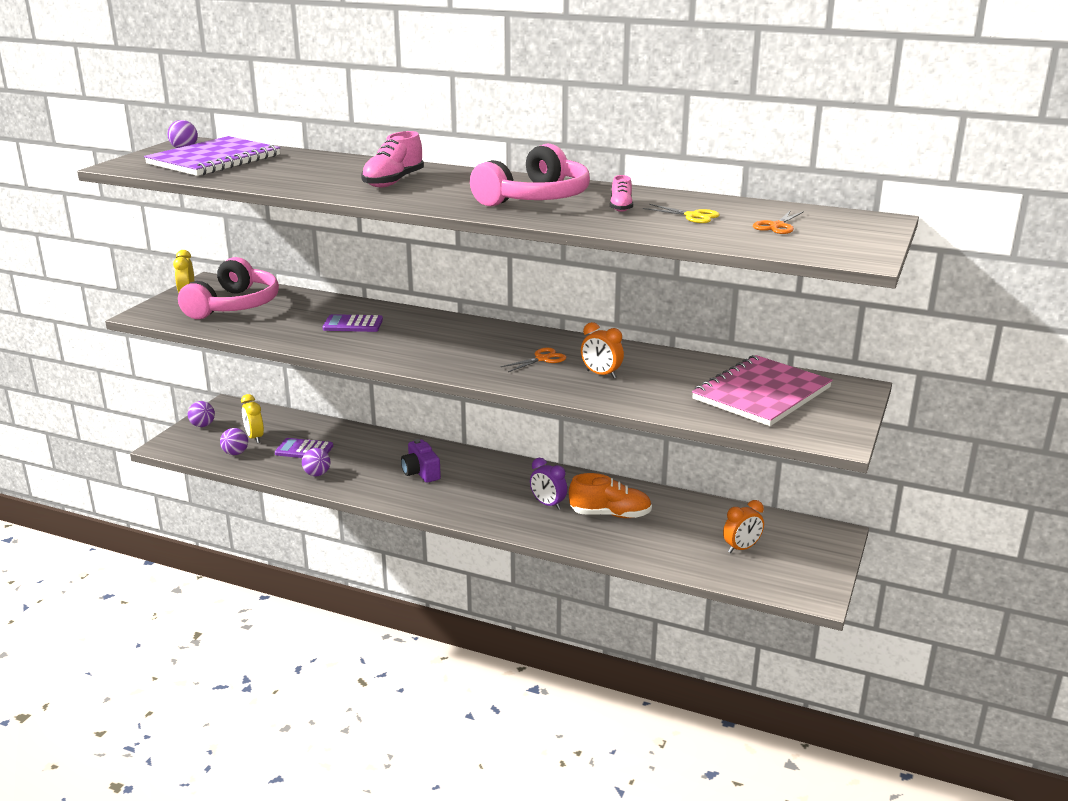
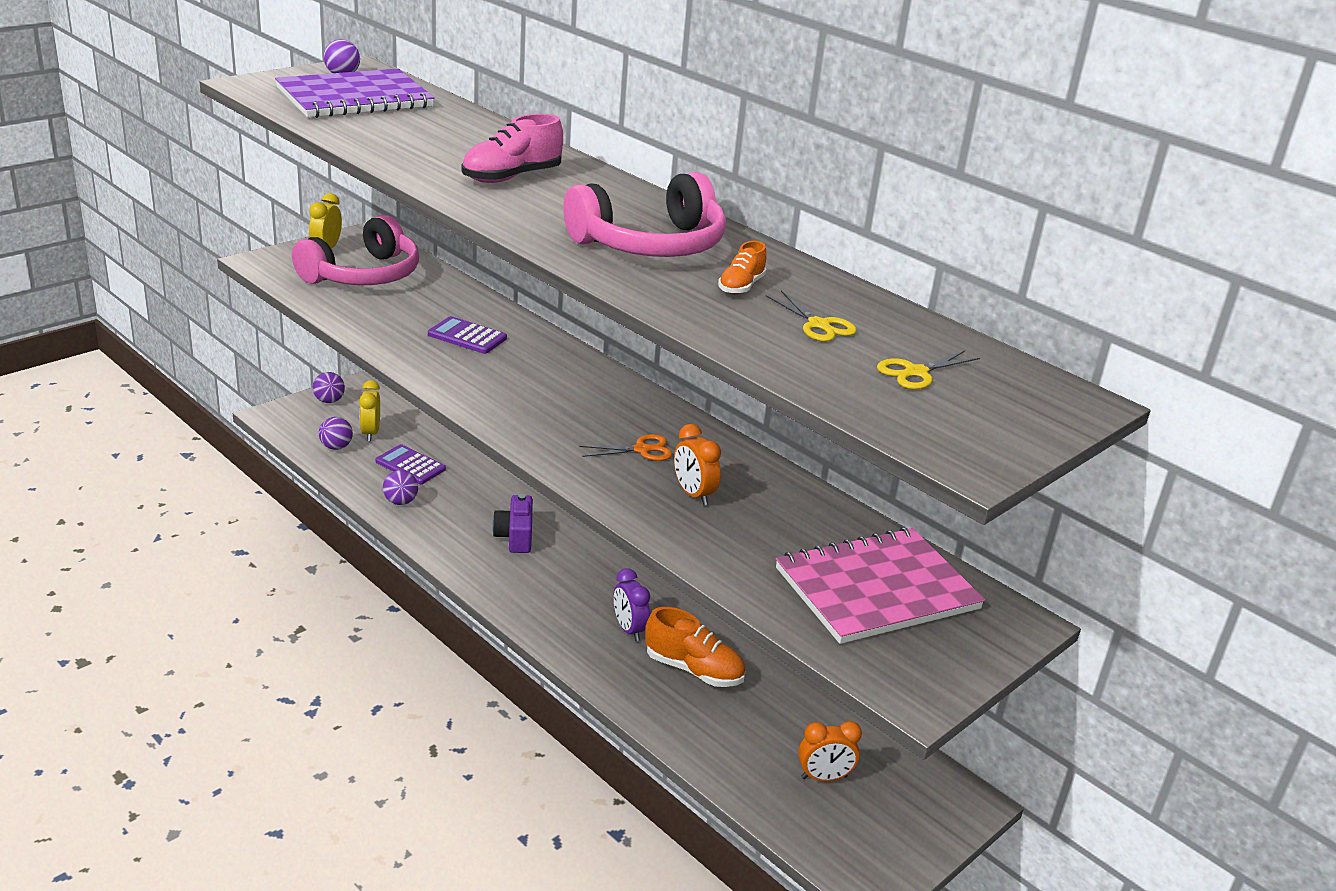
camera: 20 degrees right, 5 degrees up
(621, 207) = (741, 286): pink shoe -> orange shoe
(777, 226) = (916, 372): orange scissors -> yellow scissors

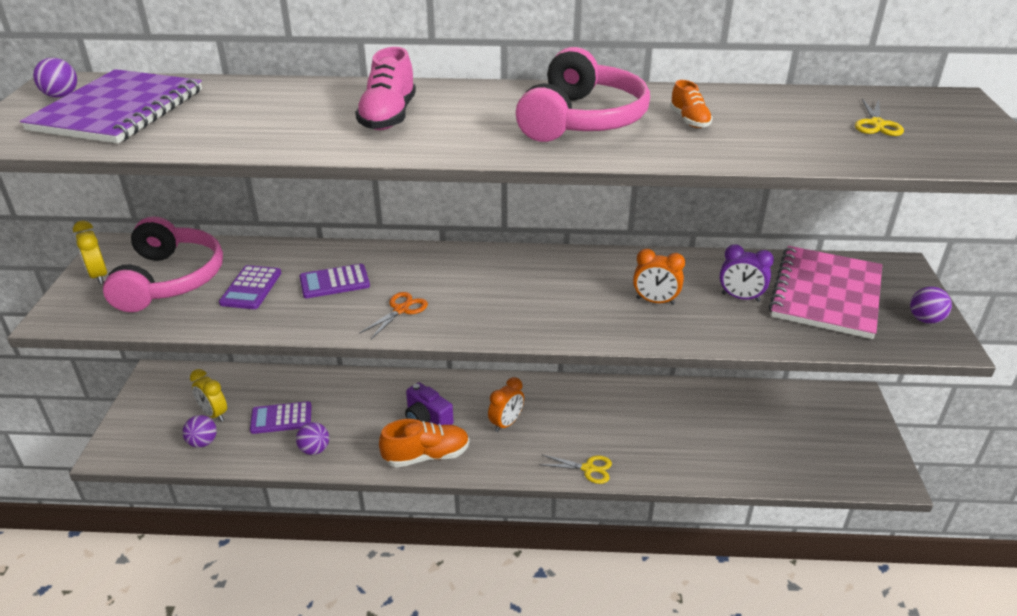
camera: 40 degrees left, 5 degrees up
(329, 401) = (142, 410): purple ball -> purple ball (925, 319)
(404, 309) = (251, 288): none -> purple calculator
(629, 629) = (580, 429): purple clock -> purple clock (740, 297)
(642, 450) = (579, 291): orange scissors -> orange scissors (401, 310)
(693, 670) = (647, 427): orange shoe -> orange shoe (426, 456)
(819, 325) = (777, 122): yellow scissors -> yellow scissors (588, 468)
(824, 777) = (791, 437): orange clock -> orange clock (506, 423)

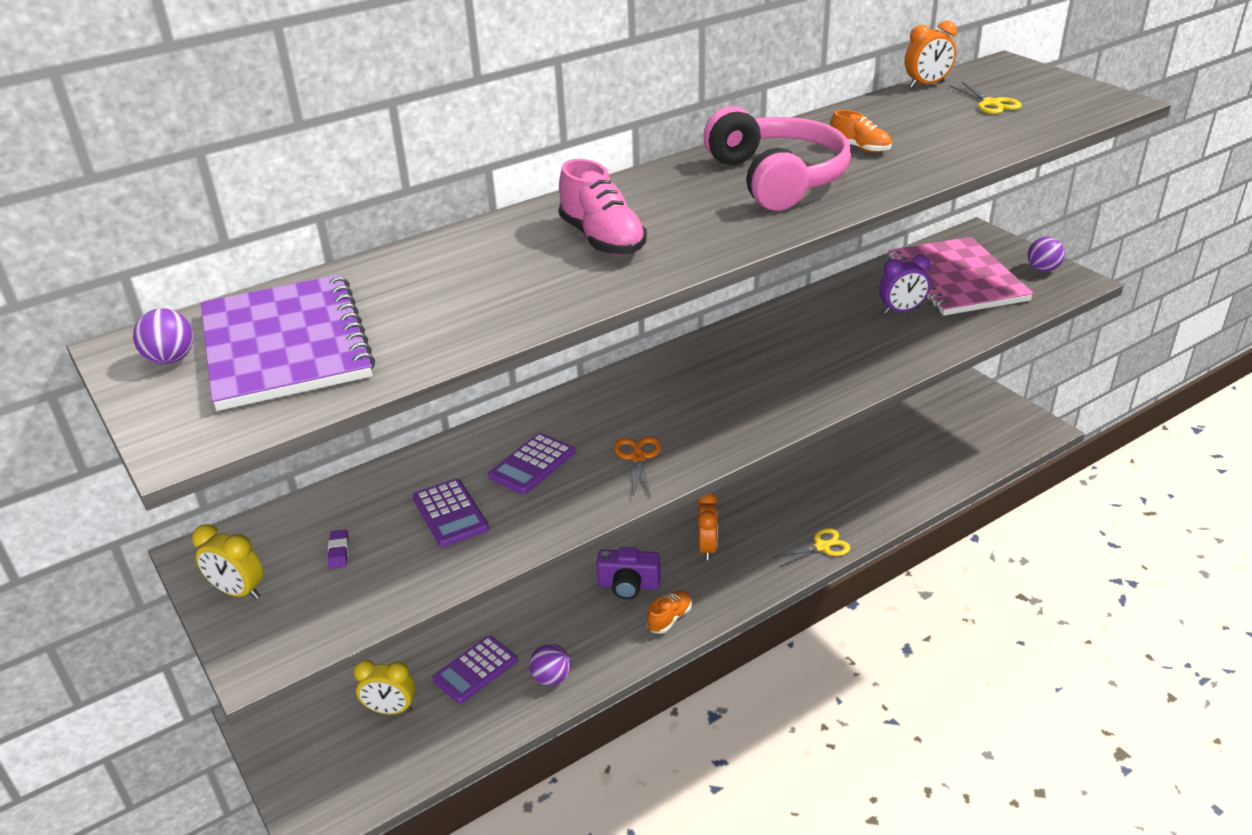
camera: 35 degrees left, 0 degrees up
(169, 280) = (339, 552): pink headphones -> purple eraser
(203, 442) = (416, 744): purple ball -> none
(426, 456) = (669, 618): orange shoe -> orange shoe, size x0.58
(655, 301) = (843, 344): orange clock -> orange clock (926, 85)

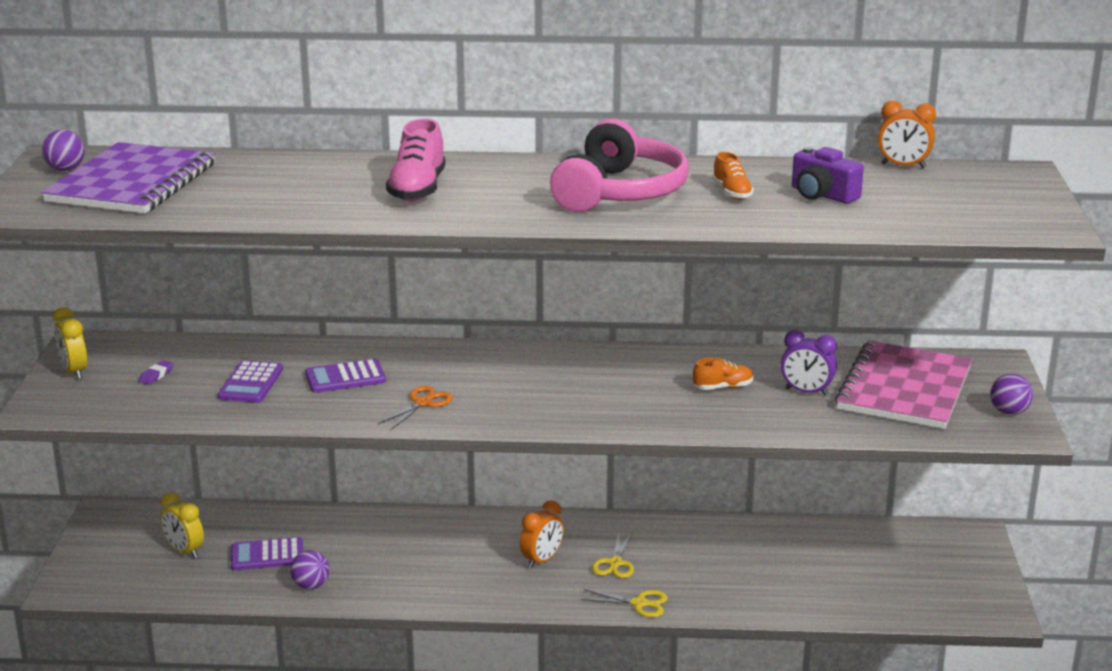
camera: 35 degrees right, 10 degrees down
(628, 585) = (445, 555): purple camera -> purple camera (822, 195)
(669, 618) = (446, 591): orange shoe -> orange shoe (723, 387)
(991, 103) = (926, 196): yellow scissors -> yellow scissors (615, 563)

